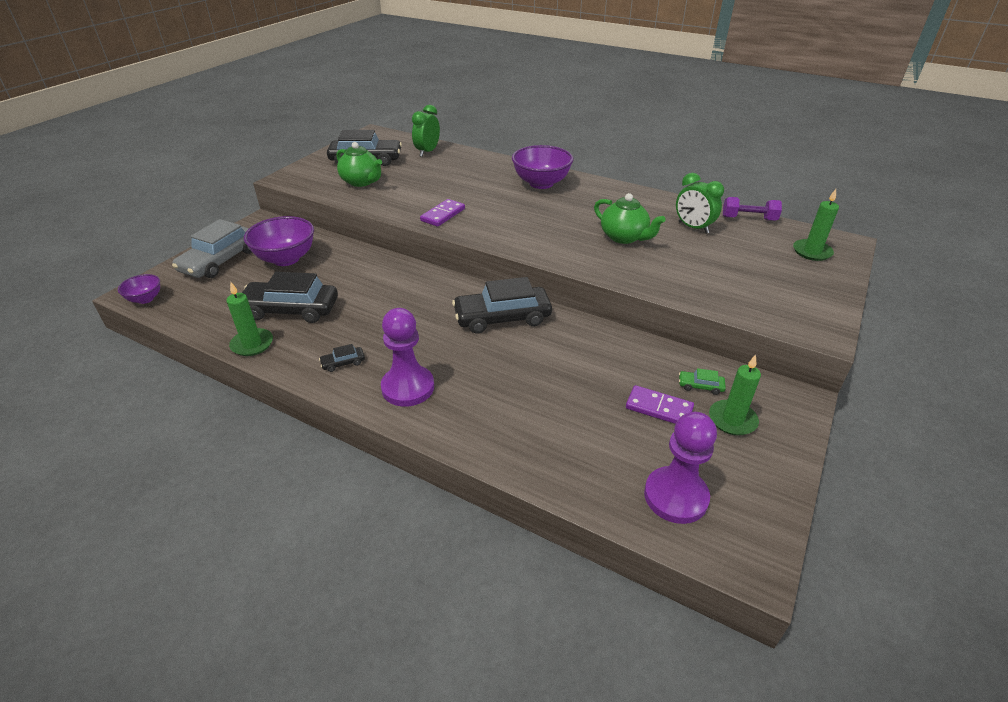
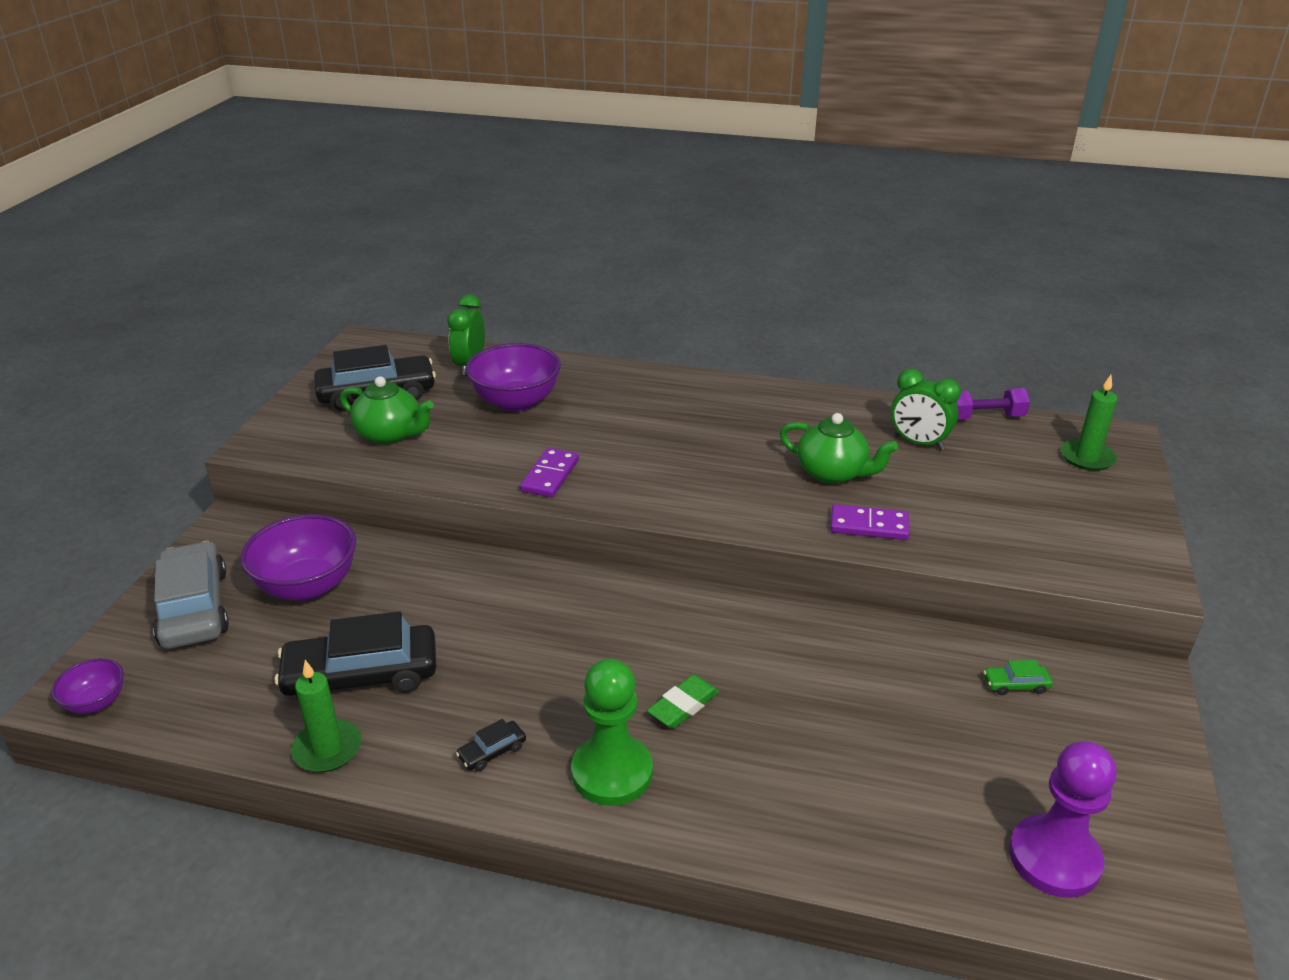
camera: 15 degrees left, 5 degrees down
(220, 260) = (194, 608): grey car -> grey car turned 150 degrees clockwise
(408, 387) = (612, 772): purple pawn -> green pawn
(471, 359) = (683, 706): none -> green eraser
(502, 317) = (698, 628): black car -> none
(541, 183) = (672, 399): purple bowl -> purple bowl (516, 402)
(659, 408) = (977, 730): purple domino -> purple domino (869, 525)
(732, 420) = (1077, 727): green candle -> none

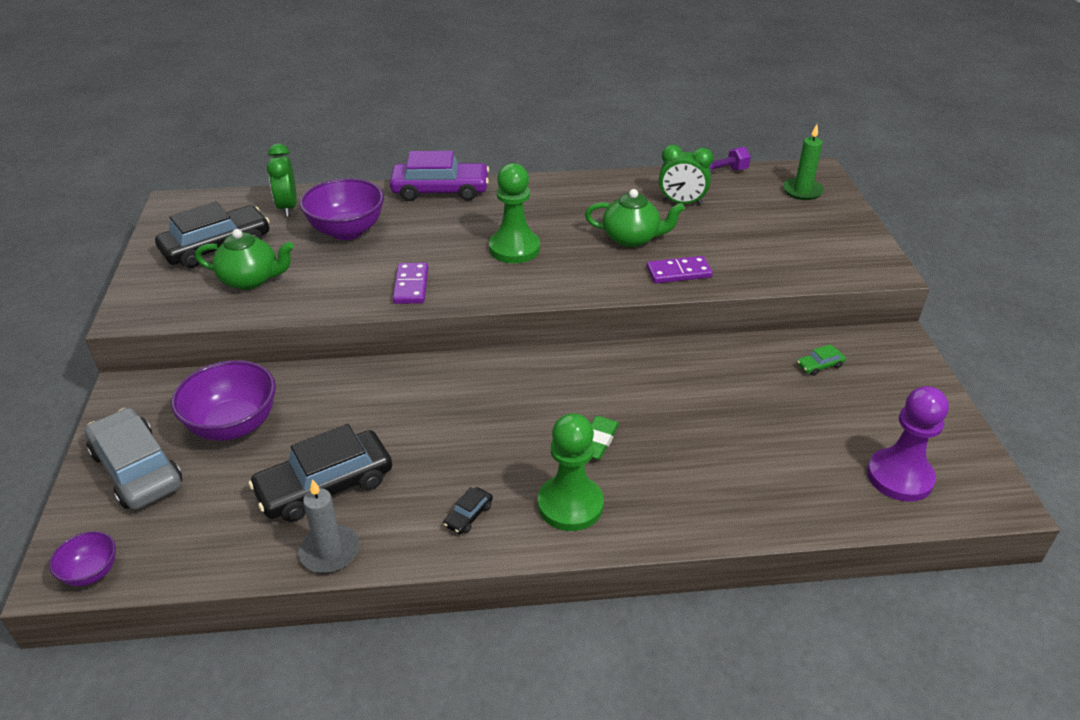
camera: 20 degrees left, 5 degrees up
(327, 749) = (329, 551): green candle -> grey candle
(640, 376) = (440, 190): none -> purple car
(687, 457) = (514, 248): none -> green pawn

